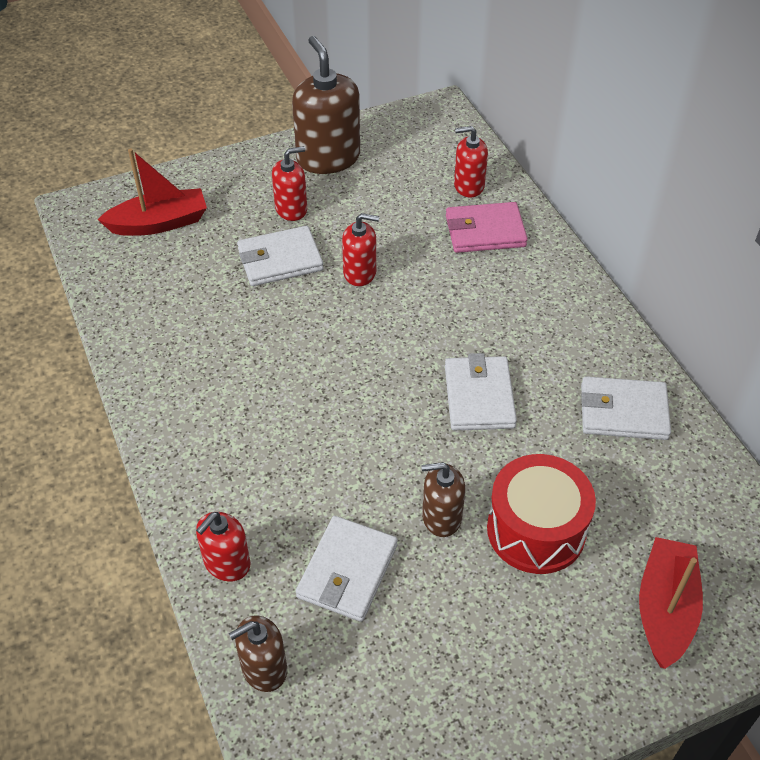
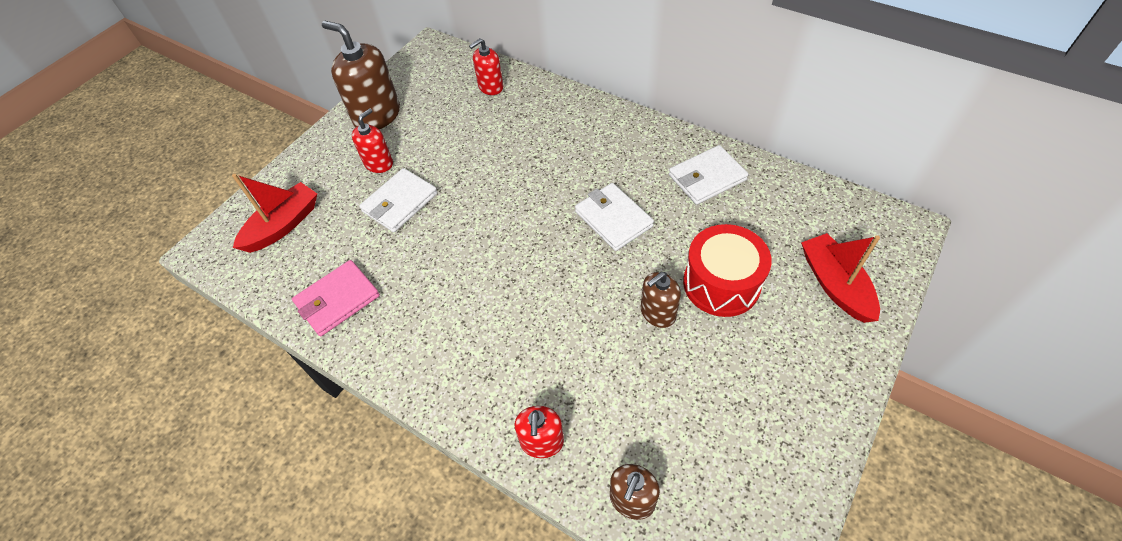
camera: 30 degrees left, 5 degrees up
(347, 571) = (629, 390): white wallet -> none
(360, 273) = (465, 181): red soap dispenser -> none
(485, 231) = (526, 110): pink wallet -> pink wallet (338, 300)

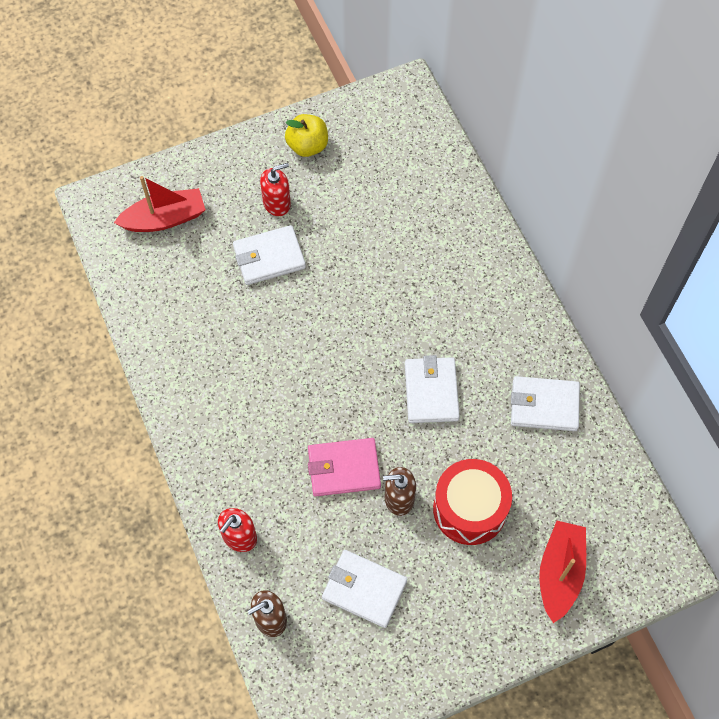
camera: 30 degrees right, 10 degrees up
(338, 300) = (167, 320): pink wallet -> pink wallet (344, 468)
(377, 115) = (307, 146): brown soap dispenser -> yellow apple
(490, 87) = (430, 177): red soap dispenser -> none
(695, 409) = (364, 589): none -> white wallet

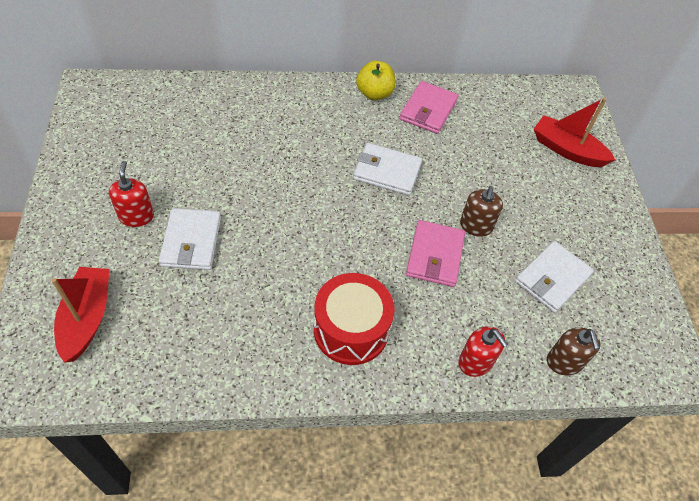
camera: 75 degrees left, 10 degrees down
(307, 146) = (91, 173): yellow apple -> yellow apple (374, 93)
(469, 509) = (499, 183): red drum -> red drum (351, 330)
(544, 405) = (428, 110): white wallet -> pink wallet

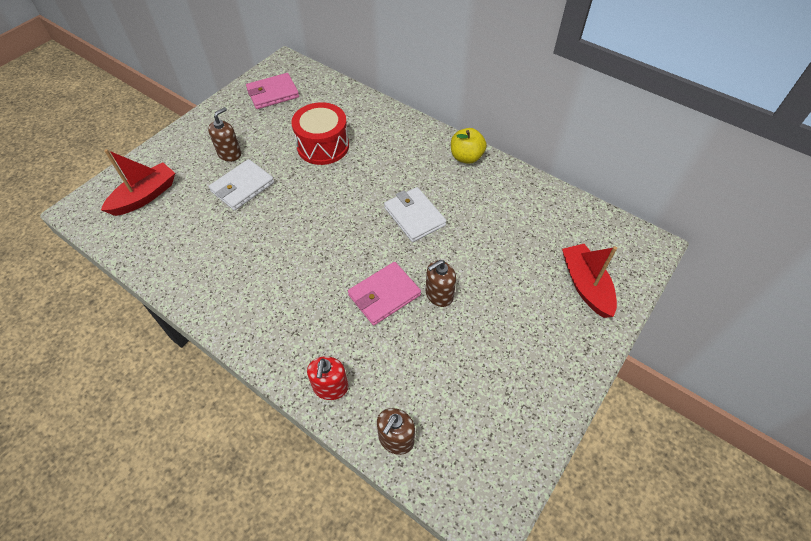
camera: 45 degrees right, 0 degrees up
(136, 216) = (229, 154): red soap dispenser -> brown soap dispenser
(351, 330) = (274, 304): red drum -> red drum (323, 146)
(428, 110) = (496, 190): pink wallet -> pink wallet (273, 93)
(552, 278) = (457, 373): white wallet -> none

